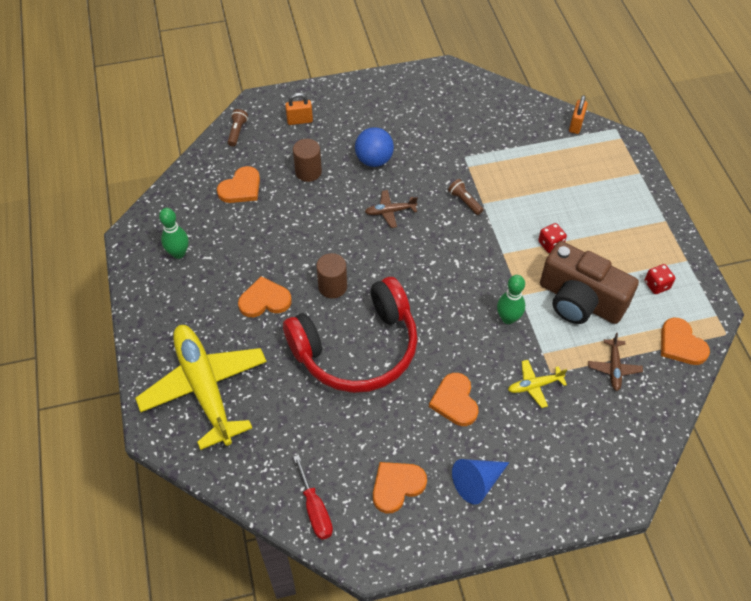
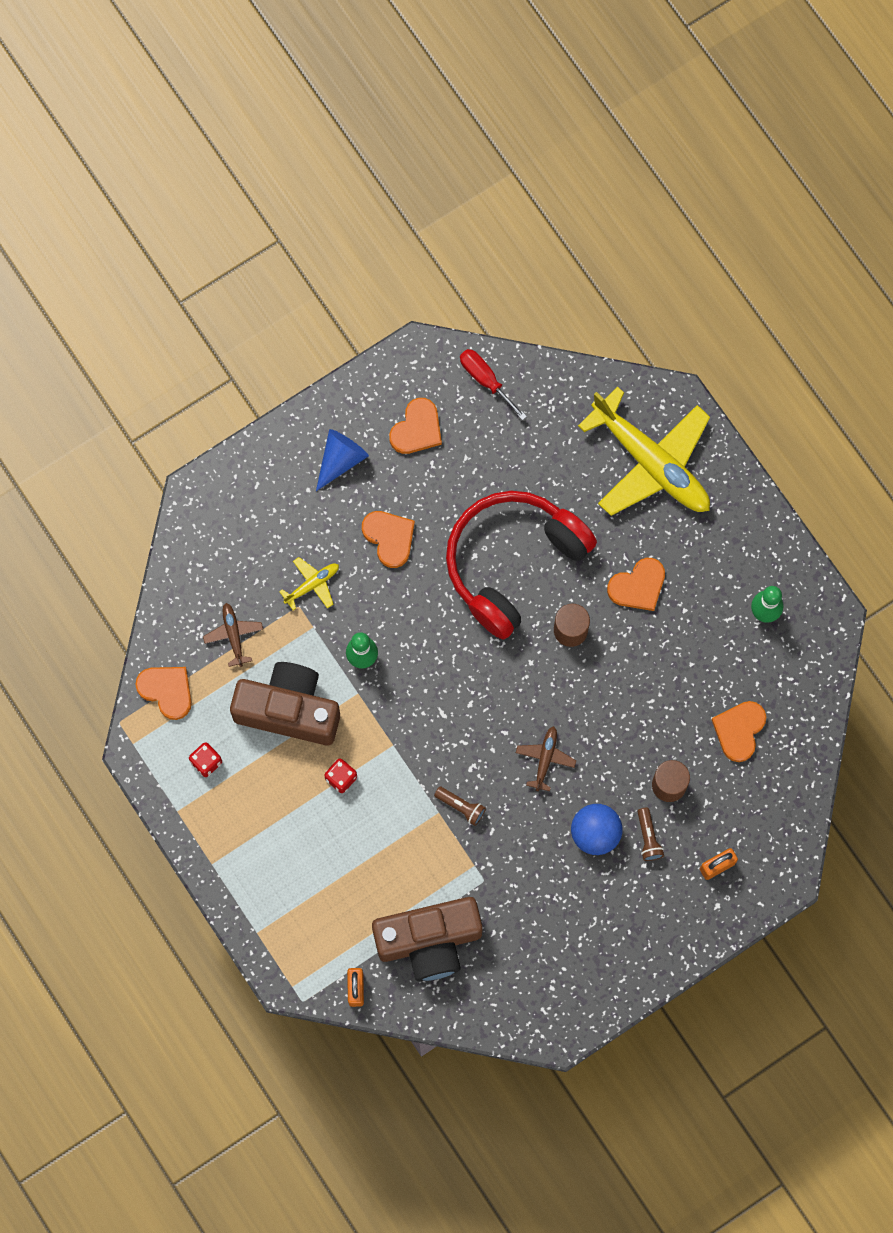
camera: 160 degrees right, 20 degrees up
(237, 132) = (788, 818): brown flashlight -> brown flashlight (648, 838)
(390, 211) = (545, 759): brown plane -> brown plane turned 45 degrees counterclockwise
(516, 135) = (429, 941): none -> brown camera

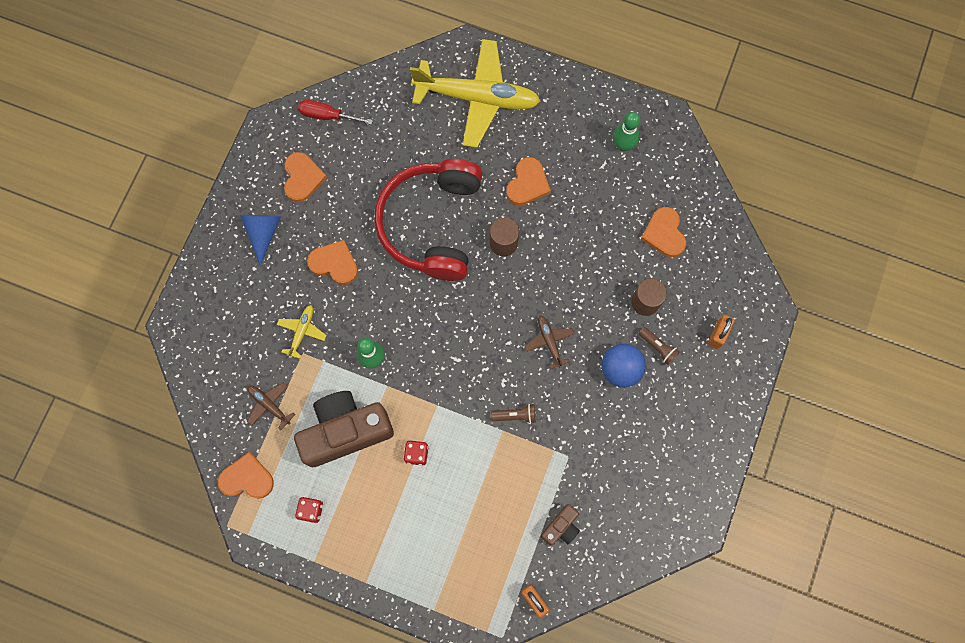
camera: 35 degrees left, 0 degrees up
(429, 941) = (561, 527): brown camera -> brown camera, size x0.46

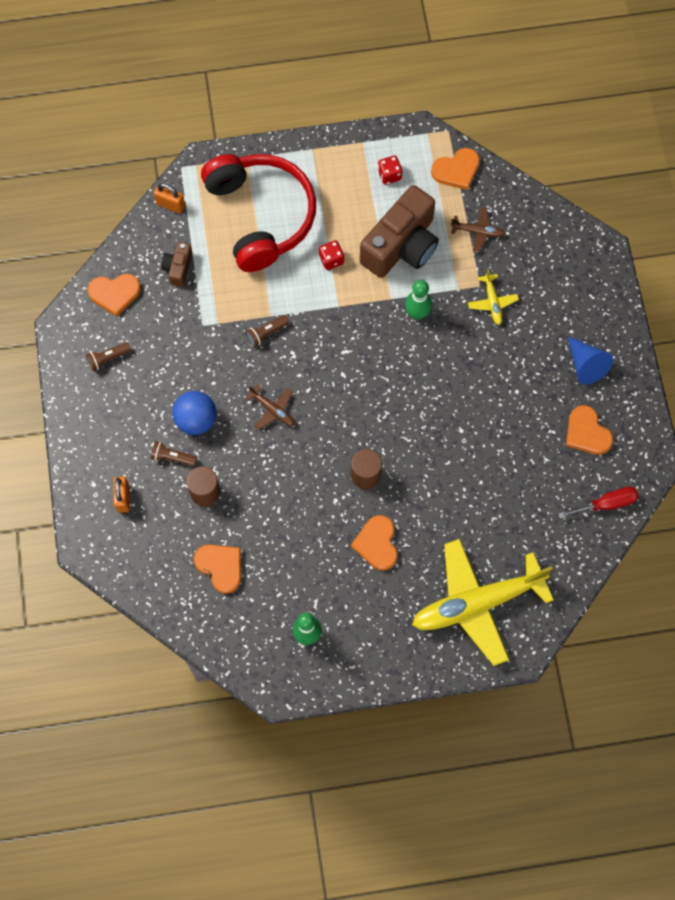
camera: 150 degrees right, 5 degrees down
(334, 263) = (504, 373): orange heart -> orange heart (114, 294)
(432, 224) = (441, 456): red headphones -> red headphones (261, 216)
(670, 472) = (108, 358): none -> brown flashlight

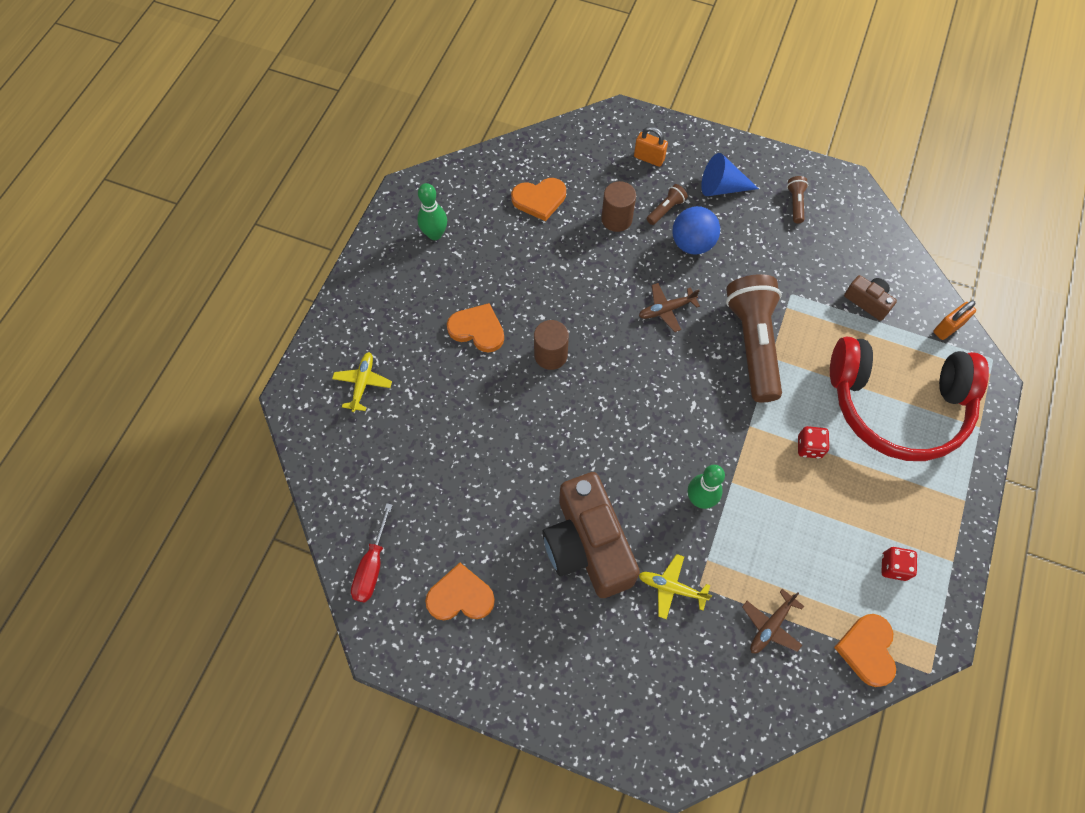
camera: 120 degrees right, 5 degrees down
(114, 294) = (864, 237): orange heart -> none
(266, 333) = (753, 344): brown flashlight -> brown flashlight, size x2.44
(401, 246) = (792, 529): brown camera -> brown camera (587, 546)
(478, 603) = (363, 384): yellow plane -> yellow plane, size x0.42
(585, 365) = (538, 646): blue cone -> blue cone (722, 187)

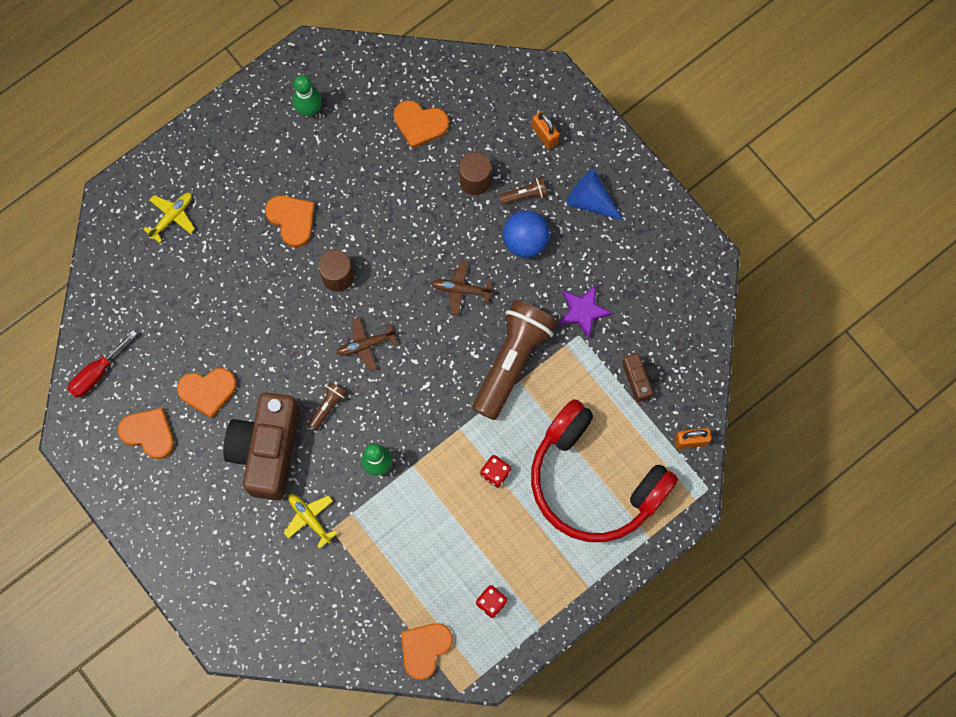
camera: 30 degrees right, 10 degrees up
(494, 522) = (208, 391): none -> orange heart
(771, 625) = (365, 589): brown plane -> brown plane (366, 344)
(781, 273) = (583, 311): none -> purple star
(795, 203) = (645, 252): brown flashlight -> brown flashlight (328, 406)

